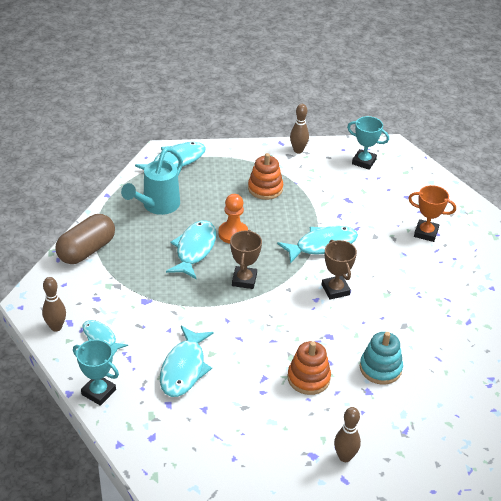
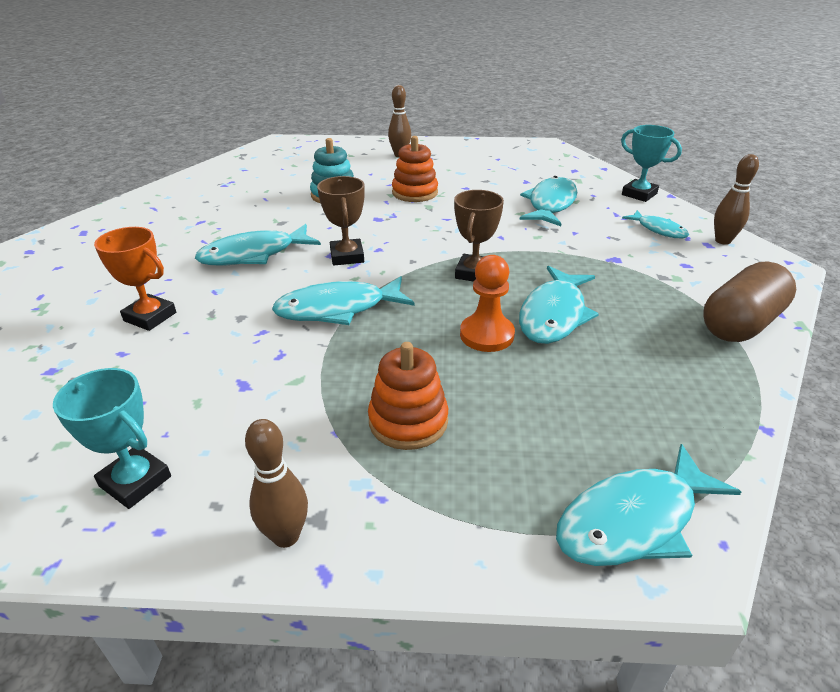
camera: 170 degrees left, 5 degrees down
(157, 206) = (643, 394): turquoise watering can -> none
(401, 287) = (253, 255): none -> turquoise fish

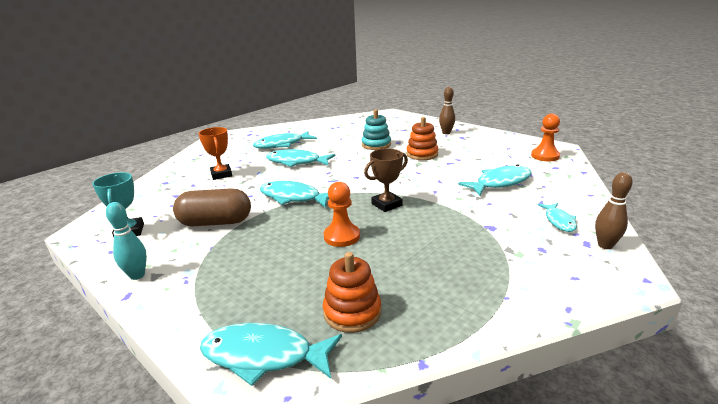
camera: 40 degrees right, 10 degrees down
(286, 536) = (137, 275): brown bowling pin -> turquoise bowling pin
(347, 256) = (335, 175): brown trophy -> none
(408, 421) = (244, 257): orange stacking toy -> orange stacking toy (352, 312)
(547, 159) = (545, 156): none -> orange pawn
(554, 315) = (395, 242): turquoise fish -> turquoise fish (282, 145)
(639, 194) = (584, 195): turquoise trophy -> none
(740, 324) = (519, 299): brown capsule -> brown capsule (216, 222)

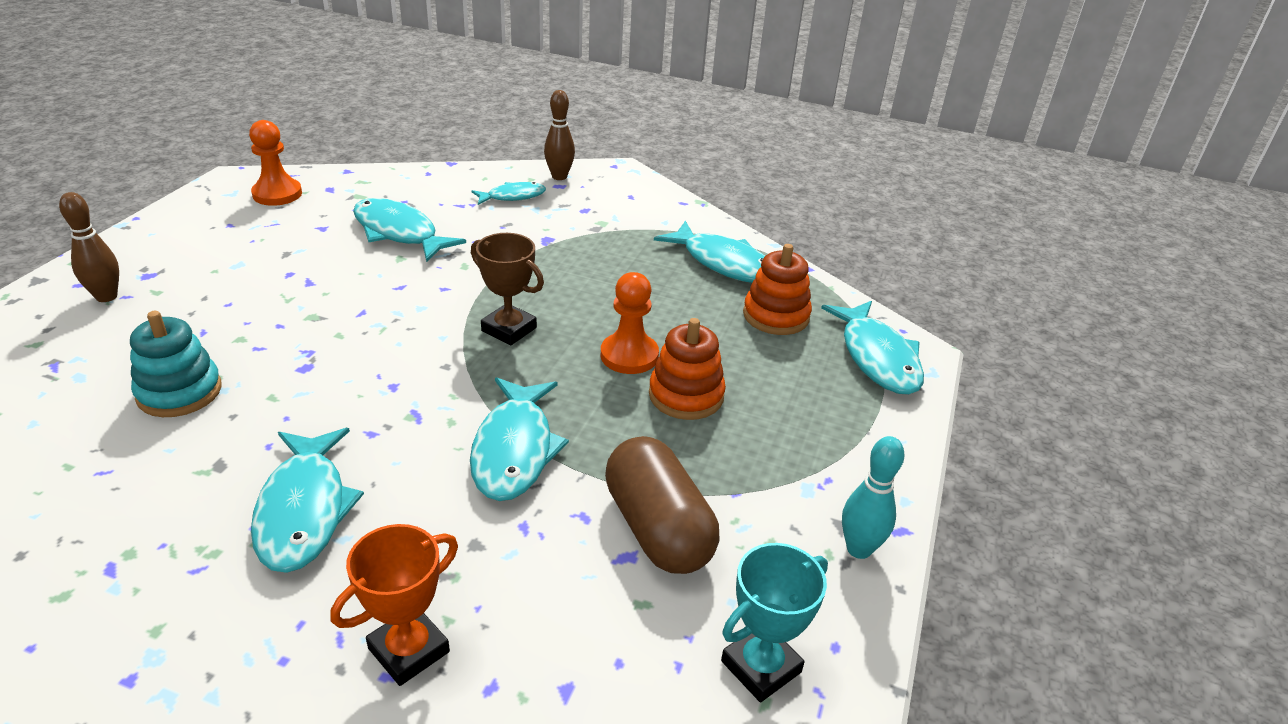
camera: 115 degrees left, 10 degrees up
(282, 145) = (138, 600): turquoise fish -> turquoise fish (724, 263)
(422, 154) = (258, 317): orange stacking toy -> orange stacking toy (686, 395)

